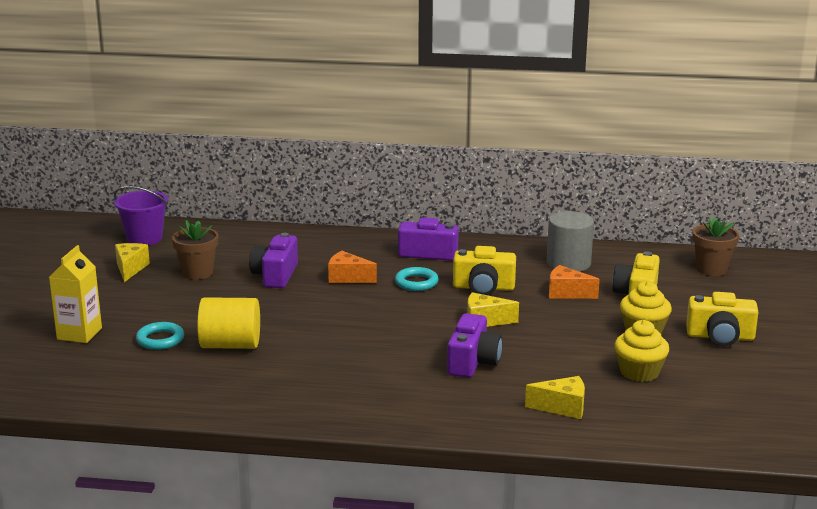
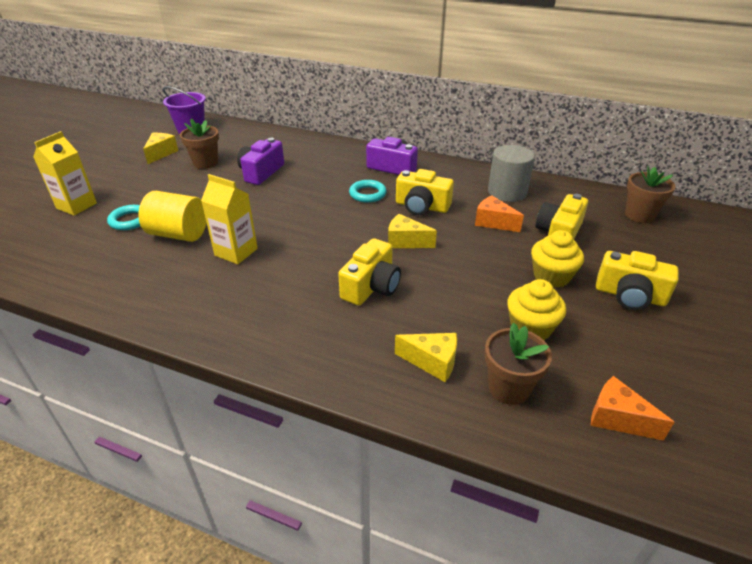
camera: 15 degrees right, 15 degrees up
(309, 352) = (236, 252): none -> yellow carton
(348, 278) = (315, 182): orange cheese -> orange cheese (617, 418)
(472, 362) = (371, 287): purple camera -> yellow camera
(637, 414) = (509, 388): none -> brown flower pot

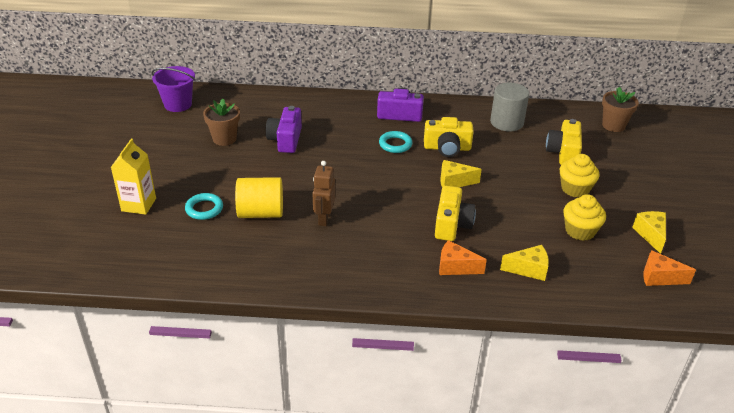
camera: 20 degrees left, 0 degrees up
(161, 153) = (171, 136): yellow cheese -> yellow cheese (650, 235)
(236, 252) = (324, 218): yellow carton -> brown robot
(493, 222) = (511, 152): orange cheese -> orange cheese (455, 267)
(509, 388) = (586, 274): brown flower pot -> none
(629, 295) = (633, 193): yellow camera -> none

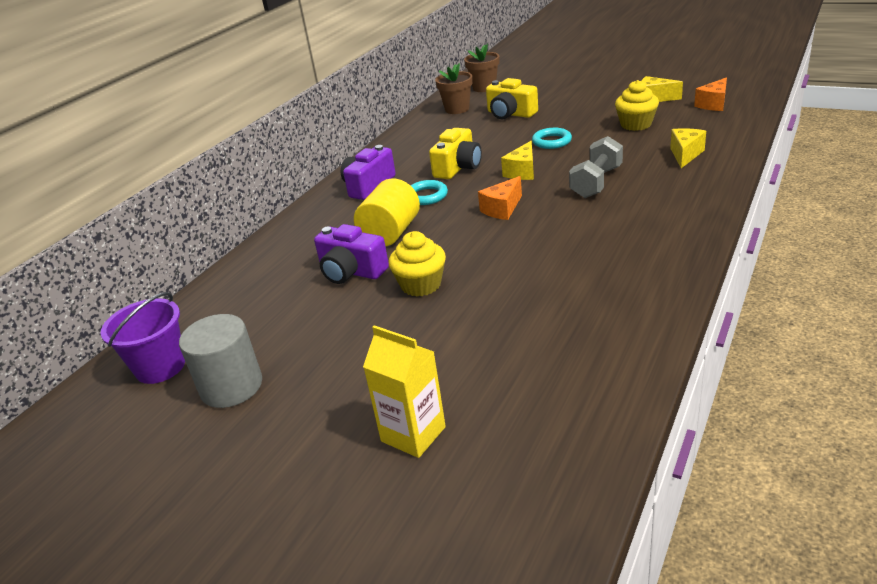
camera: 60 degrees left, 5 degrees down
(204, 209) = (467, 361): turquoise ring -> turquoise ring (551, 141)
(224, 139) = (302, 325): brown flower pot -> brown flower pot (457, 109)
(261, 213) = (505, 309): yellow cylinder -> yellow cylinder (391, 233)
(324, 218) = (544, 260): brown robot -> none
(452, 224) = (596, 182): yellow camera -> grey dumbbell
(455, 267) = (669, 190): orange cheese -> orange cheese (502, 209)
(506, 122) = (437, 131): grey cylinder -> grey cylinder (231, 386)
(575, 189) = (571, 117): yellow cupcake -> yellow cupcake (421, 285)

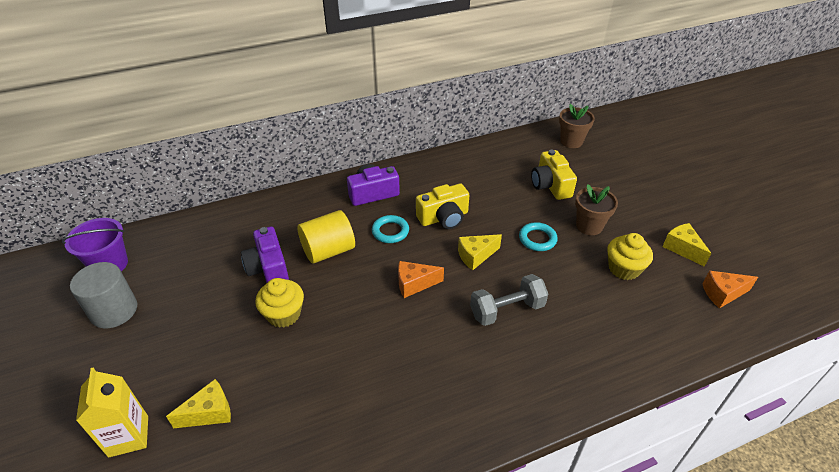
camera: 35 degrees right, 10 degrees up
(457, 109) = (522, 153): brown flower pot -> brown flower pot (589, 226)
(685, 155) = (612, 335): yellow cheese -> yellow cheese (210, 413)

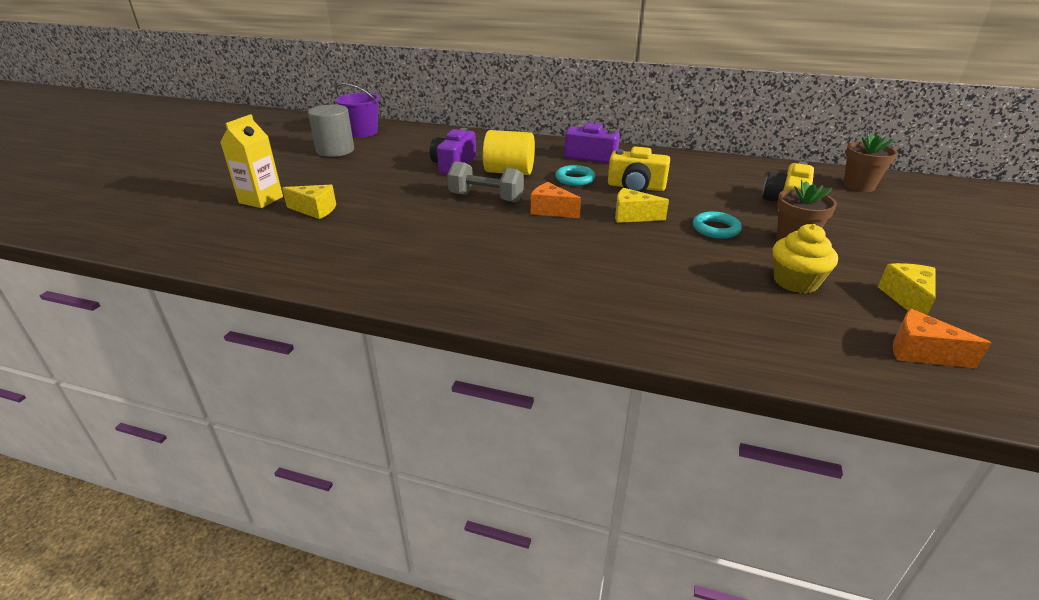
camera: 40 degrees right, 10 degrees down
(284, 314) = (429, 188): yellow cupcake -> none
(507, 310) = (614, 255): grey dumbbell -> grey dumbbell (486, 197)

